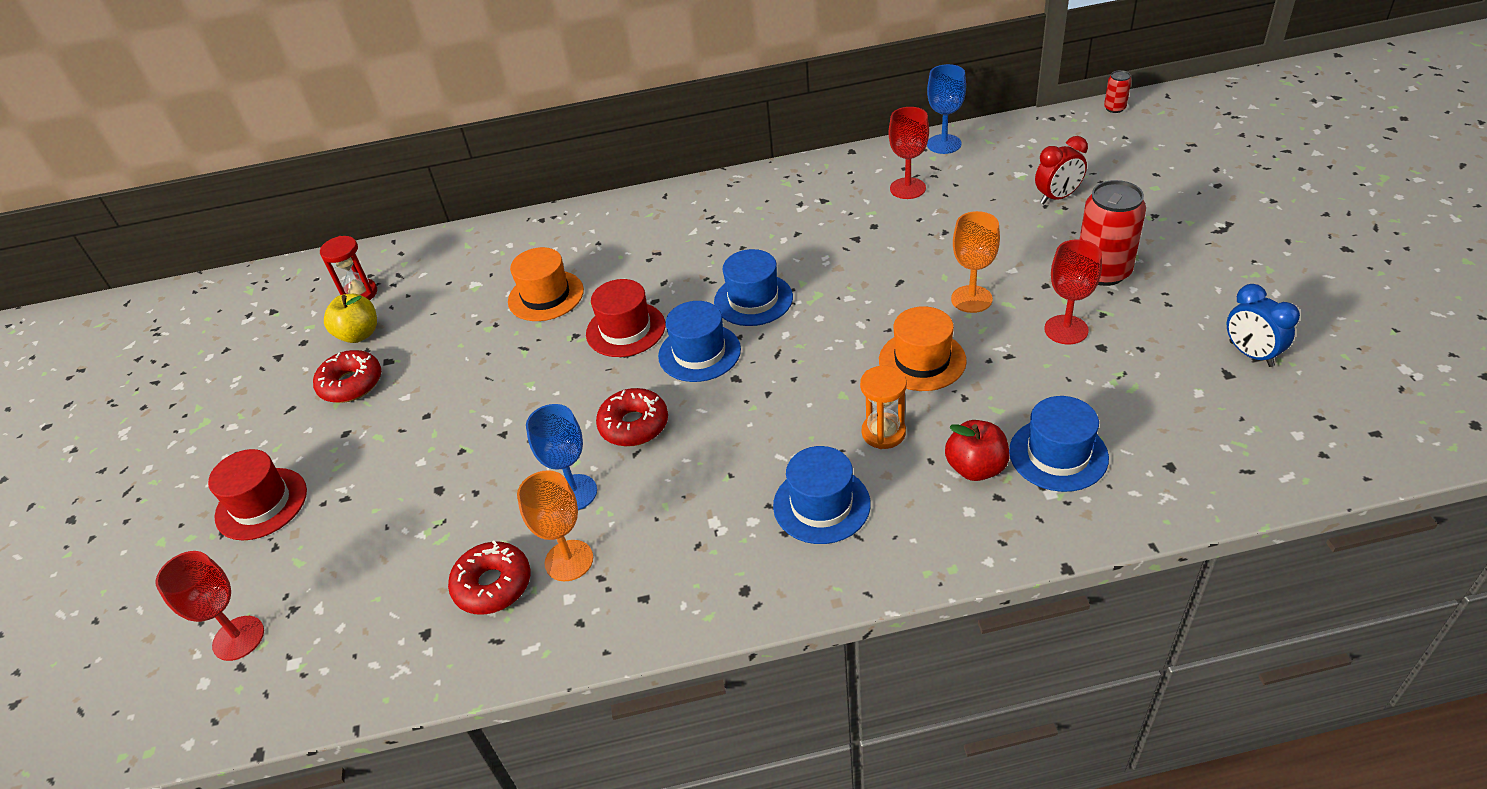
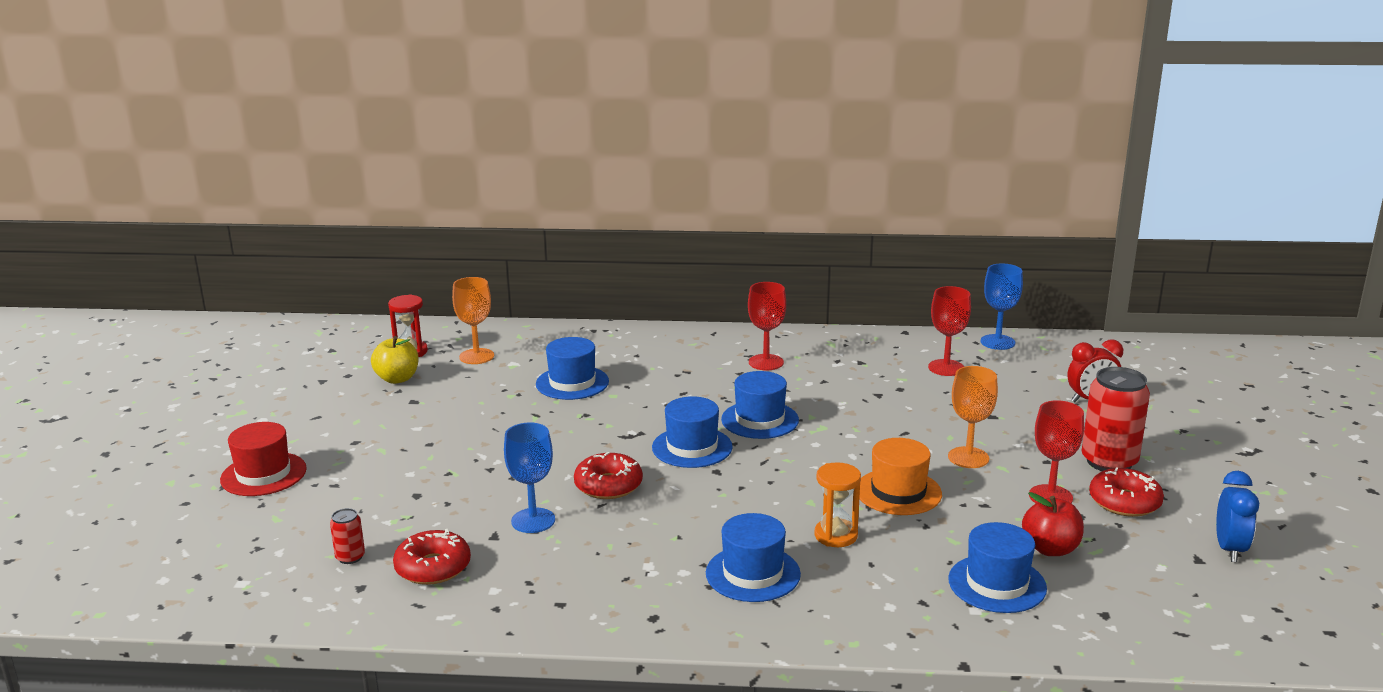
camera: 10 degrees right, 20 degrees down
(238, 638) = (204, 557): red goblet -> red goblet (766, 362)
(351, 384) = (375, 410): red donut -> red donut (1124, 502)
(546, 296) = (572, 383): orange hat -> blue hat
(569, 560) = (506, 565): orange goblet -> orange goblet (476, 356)
(625, 329) = (632, 419): red hat -> none
(976, 468) = (911, 577): red apple -> red apple (1050, 549)
(1114, 108) = (1183, 345): red can -> red can (350, 557)
(1251, 354) = (1229, 549): blue clock -> blue clock turned 150 degrees counterclockwise

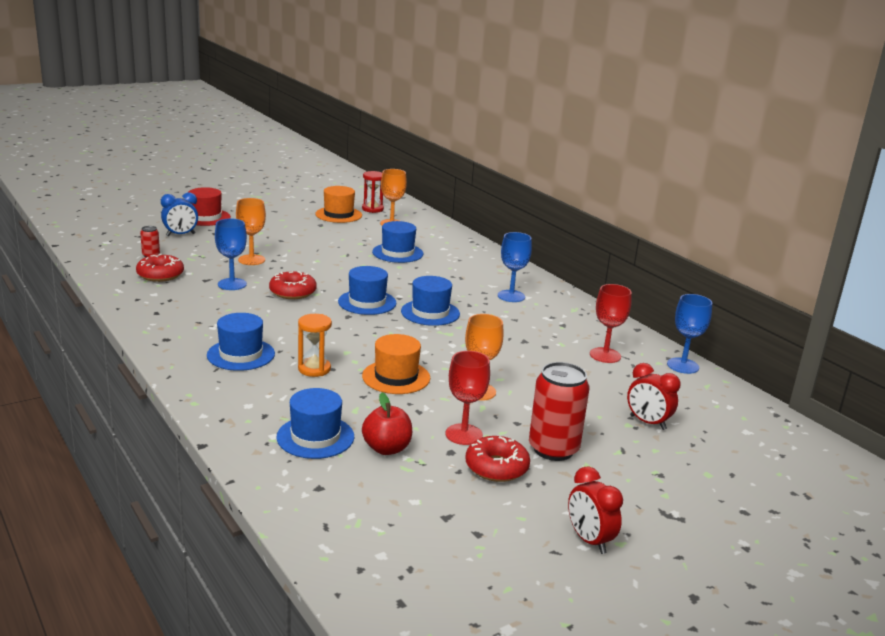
camera: 50 degrees right, 0 degrees up
(397, 379) = (338, 215): yellow apple -> orange hat
(469, 483) = (251, 260): none -> orange goblet
(766, 362) = (511, 296): red goblet -> blue goblet
(1229, 549) = (480, 530): blue clock -> blue clock (180, 235)
(1271, 503) = (589, 540): none -> red clock

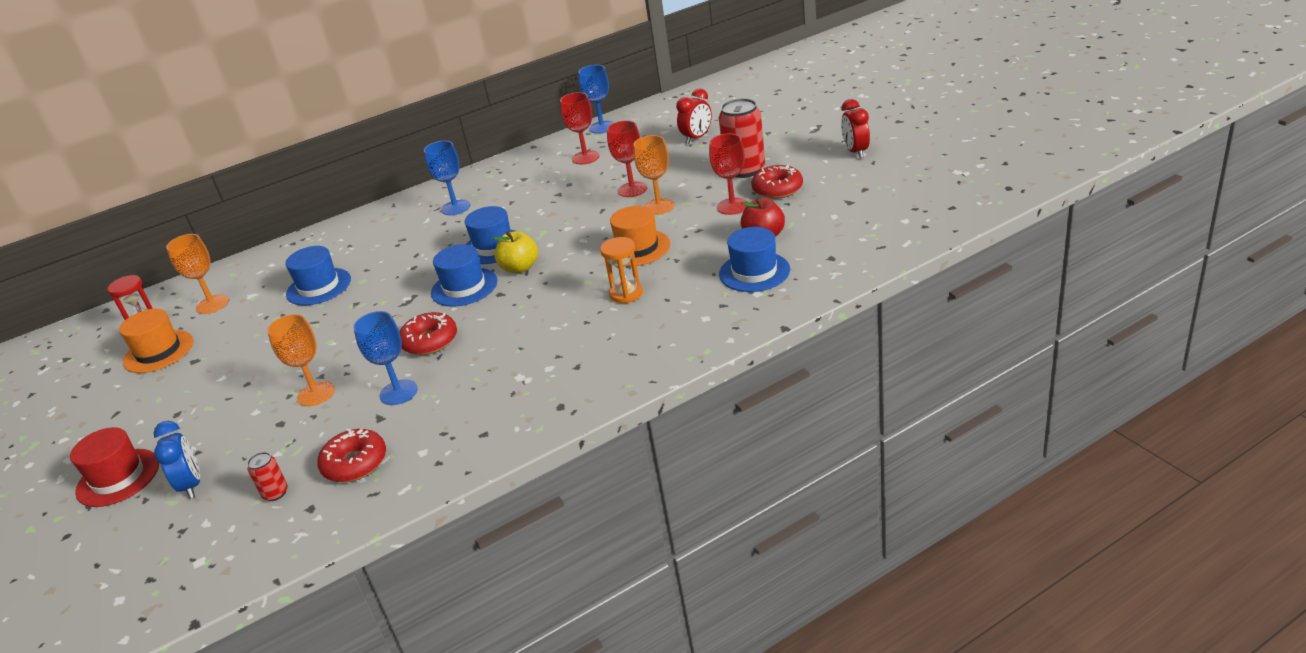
camera: 80 degrees left, 10 degrees up
(241, 354) = (597, 344): blue hat -> none
(387, 324) = (520, 268): none -> yellow apple
(522, 378) = (632, 189): none -> red goblet
(589, 540) = (856, 152): red clock -> red clock turned 105 degrees clockwise

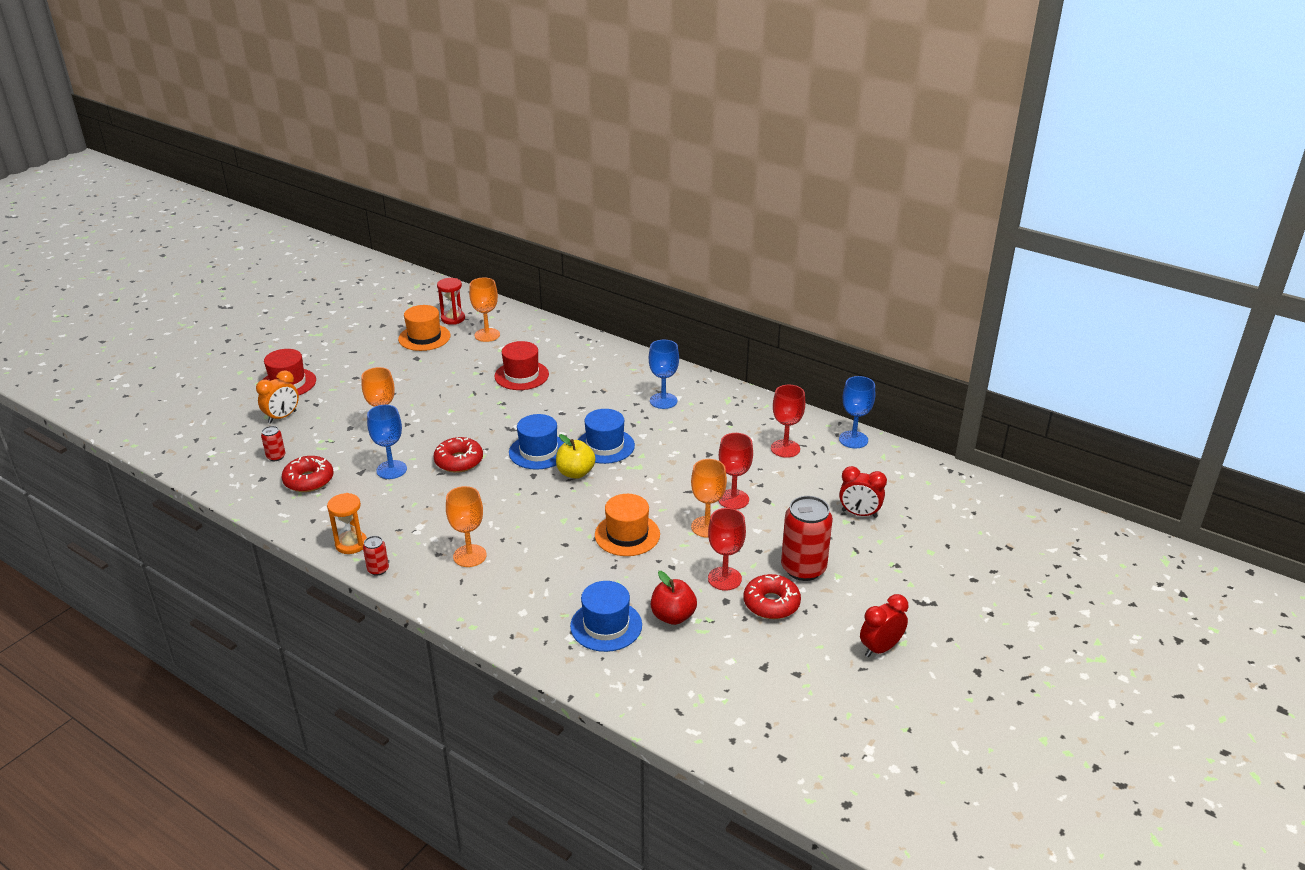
camera: 60 degrees right, 0 degrees up
(191, 485) = (282, 417): blue clock -> orange clock
(319, 287) = (521, 375): blue hat -> red hat
(571, 412) = (378, 569): none -> red can
(596, 345) = (469, 556): none -> orange goblet
(626, 294) = (549, 550): orange hourglass -> orange hourglass (351, 544)

